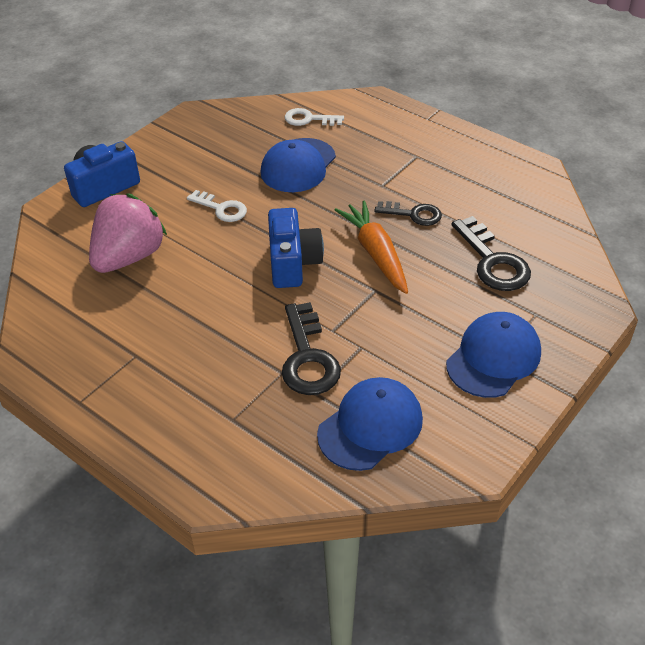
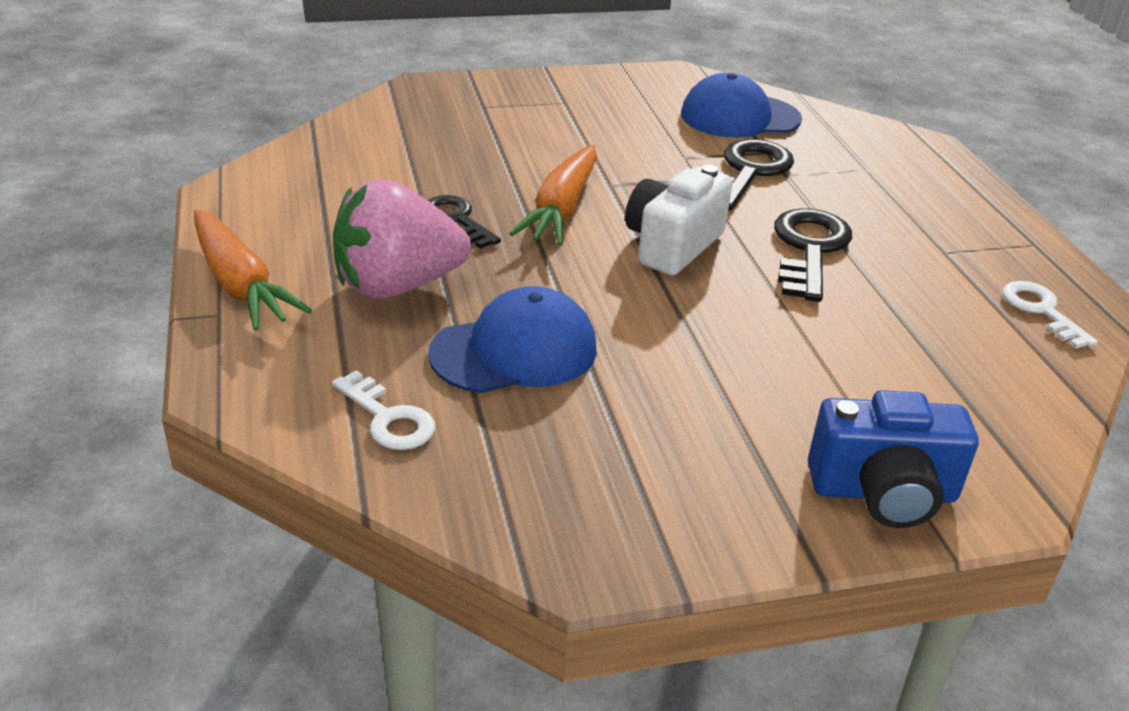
camera: 145 degrees left, 10 degrees down
(129, 257) = (897, 355): pink strawberry -> pink strawberry (397, 286)
(221, 209) = (702, 350): white key -> white key (1041, 310)
(293, 263) = (672, 245): blue camera -> white camera
(442, 132) = (240, 284): none -> orange carrot
(493, 262) = (450, 148): black key -> black key (809, 249)
(493, 358) = (571, 103): blue cap -> none

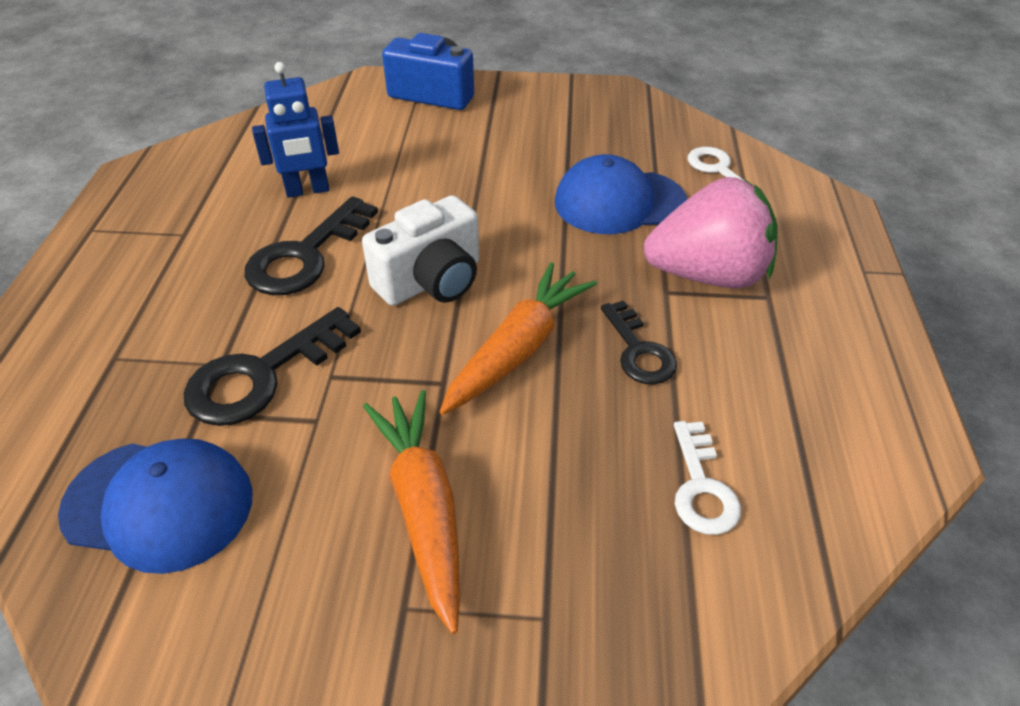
camera: 160 degrees left, 10 degrees up
(240, 284) = (855, 299): orange carrot -> orange carrot (424, 508)
(884, 310) = (307, 190): none -> blue robot
(1041, 310) = (186, 172): white key -> white key (701, 487)

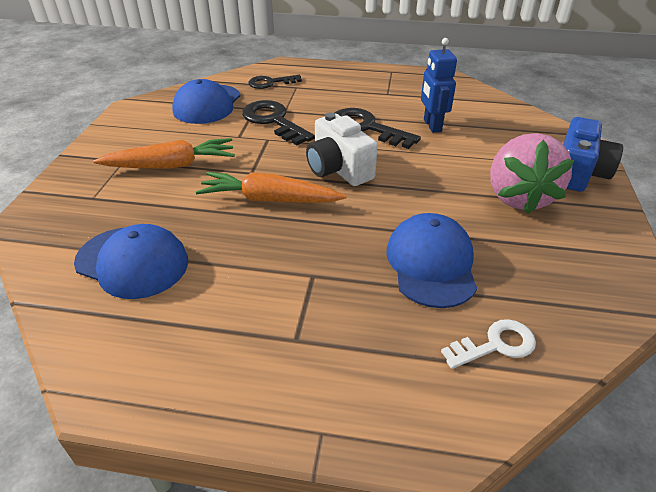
camera: 95 degrees right, 5 degrees down
(518, 349) = (269, 199): orange carrot -> orange carrot turned 150 degrees clockwise
(638, 351) = (253, 251): black key -> black key (270, 83)
(701, 487) = (132, 262): white key -> blue cap
(708, 275) = (329, 304): pink strawberry -> pink strawberry (518, 197)

